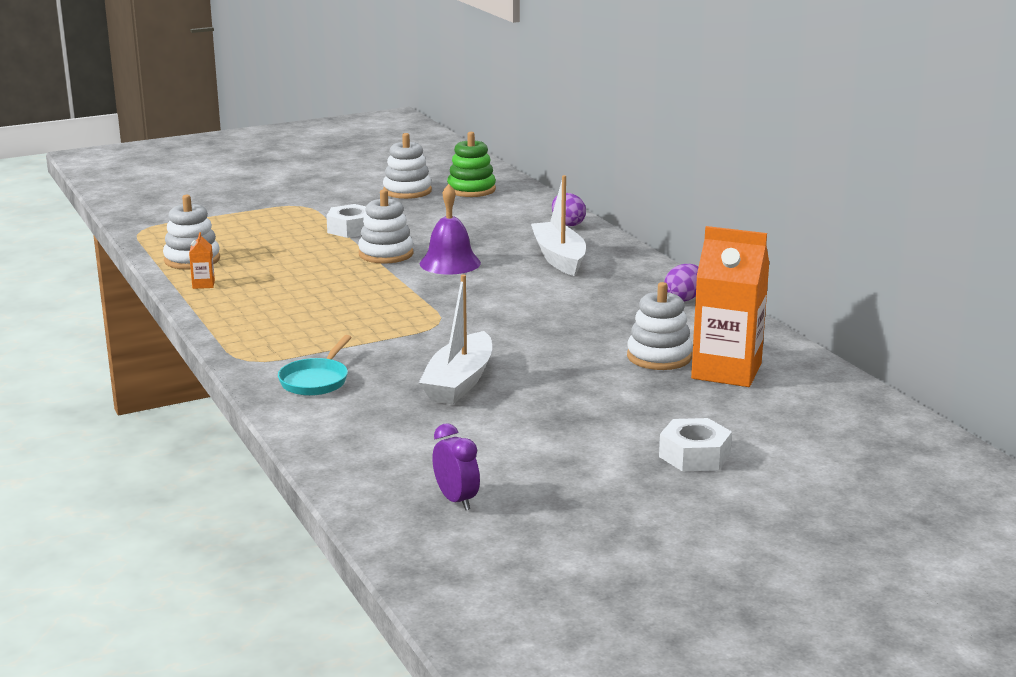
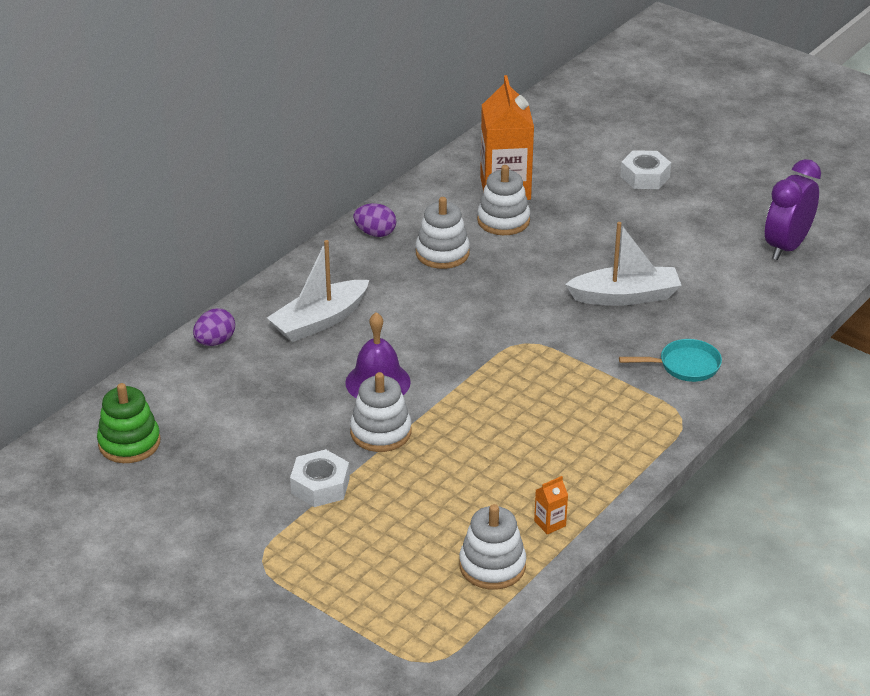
camera: 115 degrees left, 15 degrees up
(407, 191) = (160, 492): white stacking toy -> white stacking toy (442, 253)
(456, 500) = (786, 247): purple clock -> purple clock, size x1.71

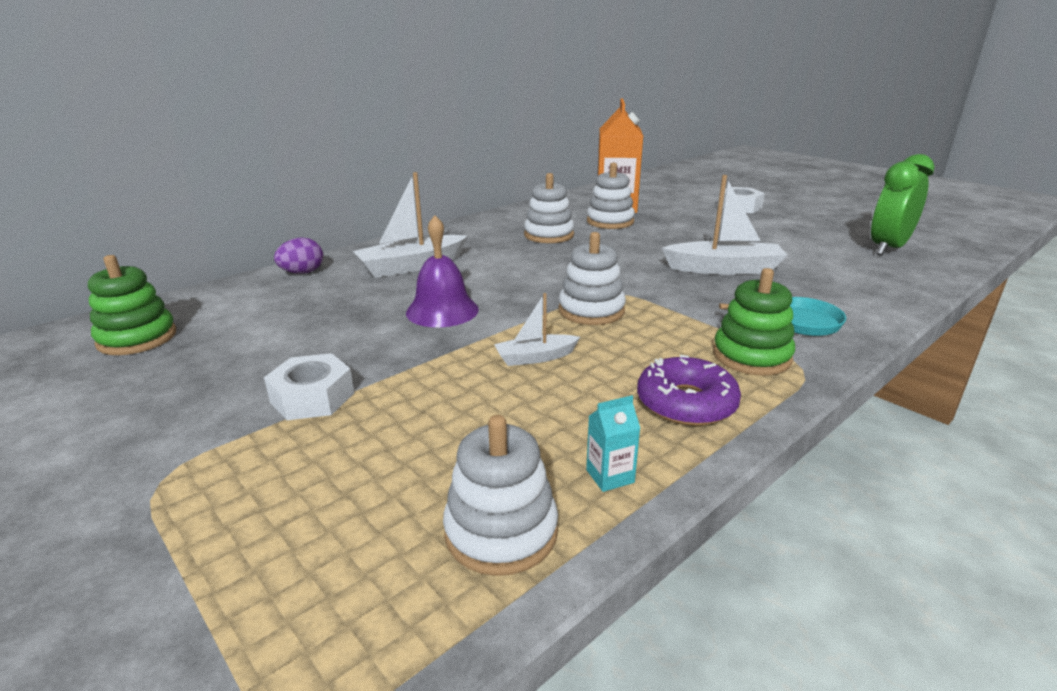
camera: 10 degrees right, 10 degrees down
(375, 233) = (494, 222): purple egg -> none
(381, 432) = (421, 351): white stacking toy -> white stacking toy (591, 310)
(475, 428) = (535, 357): none -> white boat
(550, 523) = (610, 476): orange carton -> turquoise carton
(595, 460) = (686, 403): none -> purple donut
(644, 409) = (751, 356): none -> green stacking toy
(786, 247) = (888, 248): purple clock -> green clock

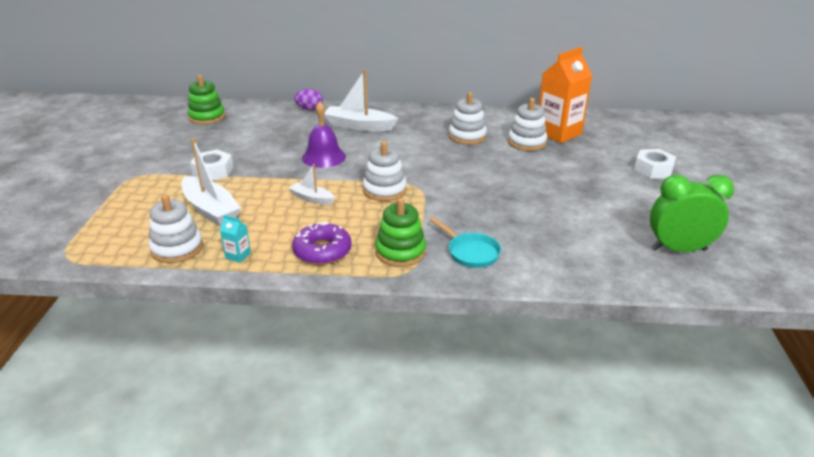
camera: 45 degrees right, 5 degrees up
(724, 269) = (514, 204): white boat -> white boat (211, 210)

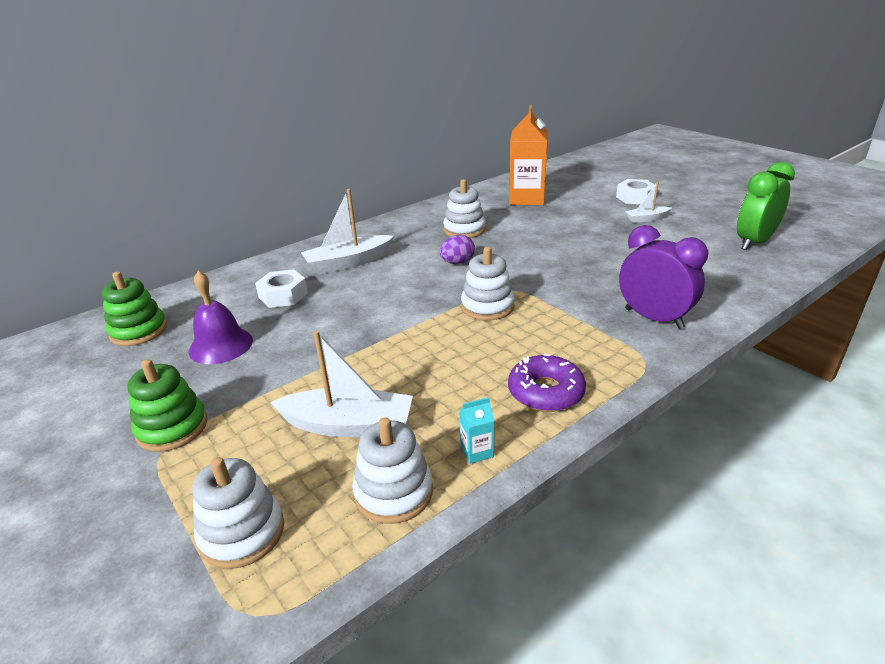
camera: 40 degrees left, 0 degrees up
(213, 171) = (267, 384): white nut -> white nut (283, 295)
(309, 109) = (262, 269): purple egg -> purple egg (457, 262)
(312, 198) = (436, 350): white boat -> white boat (647, 219)
(323, 157) = (369, 306): purple bell -> purple bell (221, 345)
(400, 252) = (607, 350): green stacking toy -> green stacking toy (172, 428)
(470, 252) = (653, 318): turquoise pan -> purple clock
(526, 142) = (518, 215): white stacking toy -> white stacking toy (242, 533)

